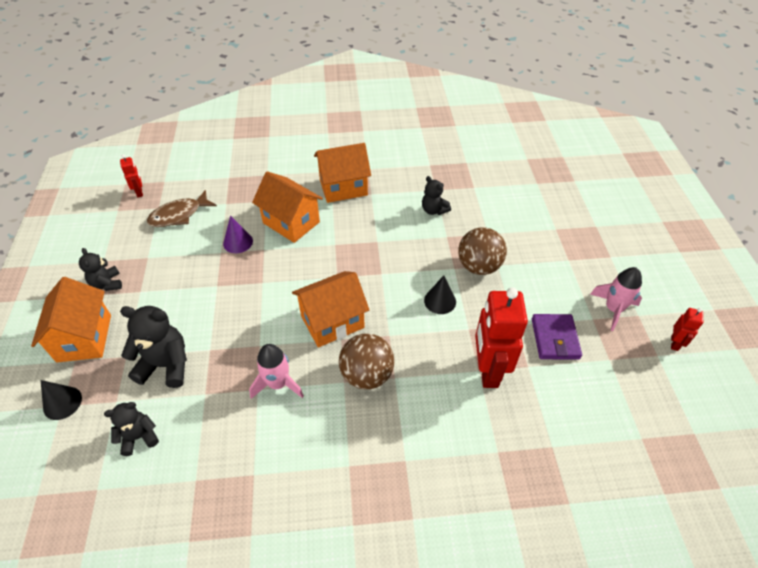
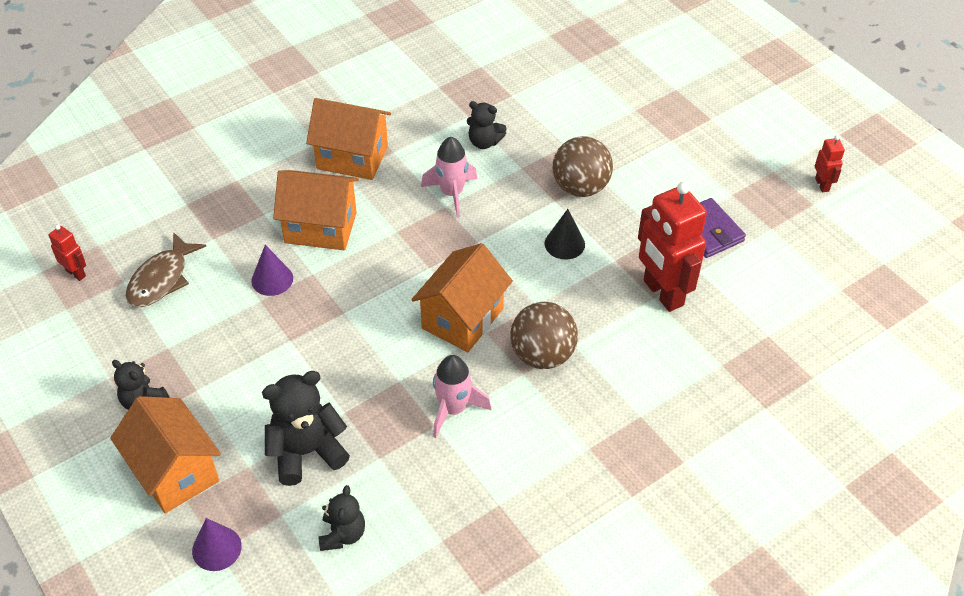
camera: 30 degrees left, 0 degrees up
(62, 403) = (216, 548): black cone -> purple cone
(139, 437) = (342, 534): black teddy bear -> black teddy bear turned 150 degrees clockwise
(343, 187) = (352, 157): orange house -> orange house turned 60 degrees clockwise
(613, 309) = (746, 175): pink rocket -> pink rocket (452, 193)

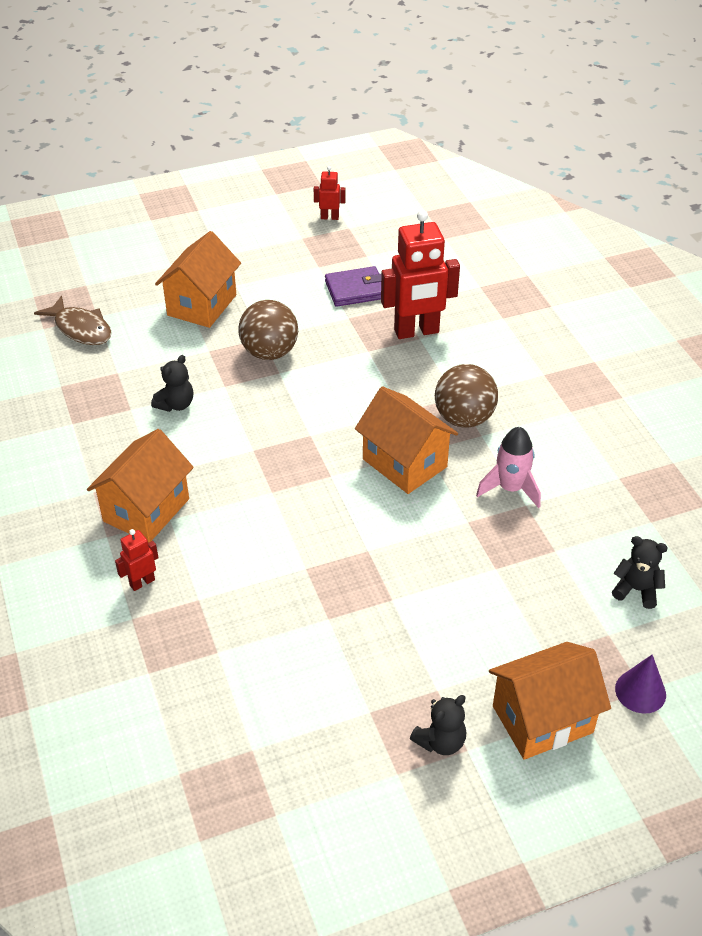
camera: 75 degrees left, 5 degrees down
(76, 273) = (219, 800): red robot -> red robot (142, 582)
(161, 279) = (263, 708): brown fish -> brown fish (81, 329)
(272, 279) = (301, 604): purple cone -> none
(306, 452) = (538, 604): black teddy bear -> none
(320, 227) = (241, 552): orange house -> orange house (202, 305)
(452, 193) = (237, 441): pink rocket -> none
(564, 244) = (336, 377): black cone -> none

